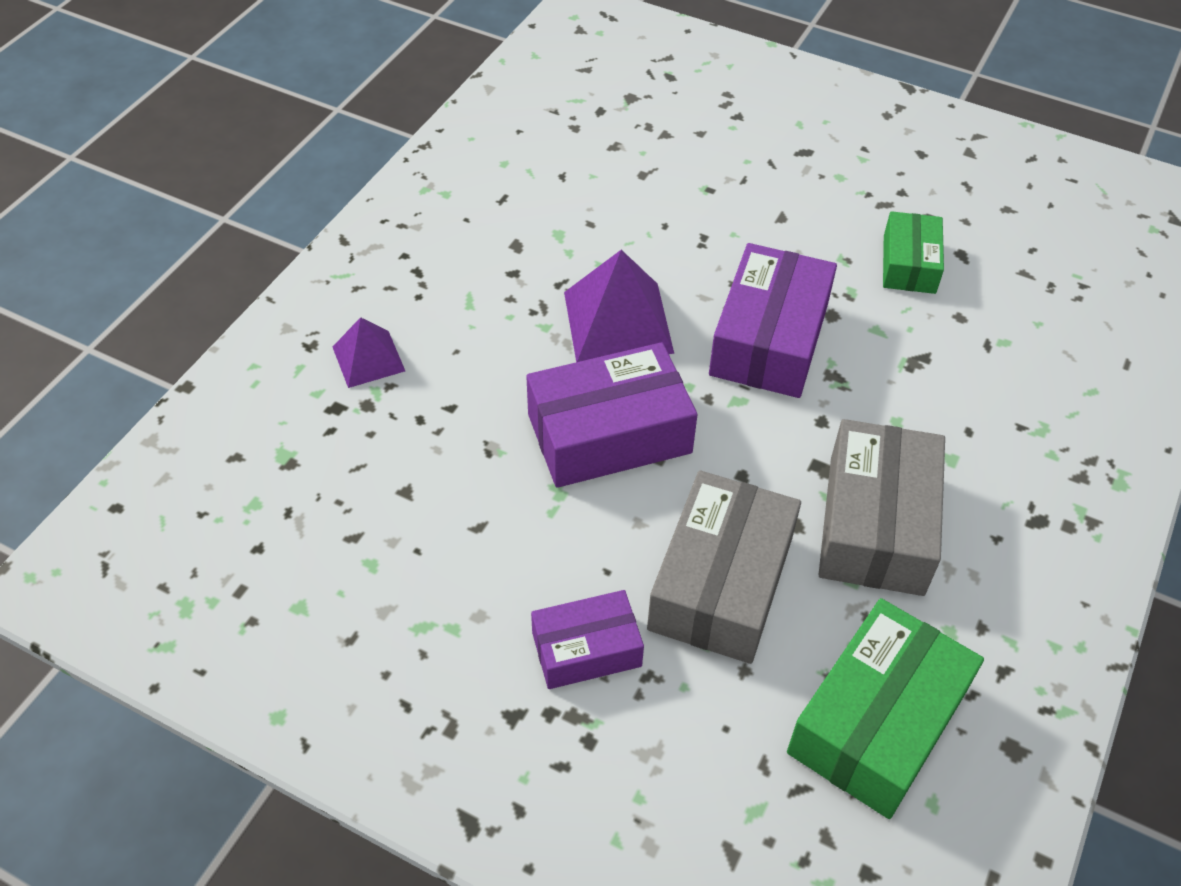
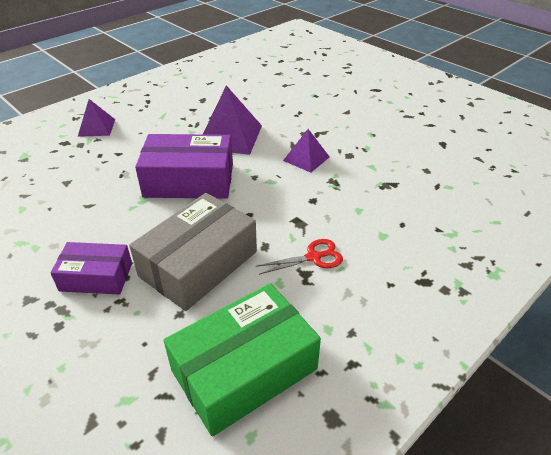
camera: 20 degrees right, 10 degrees down
(769, 339) = (306, 158): purple box -> purple pyramid
(875, 524) = (313, 257): grey box -> red scissors
(909, 264) = (408, 142): green box -> none

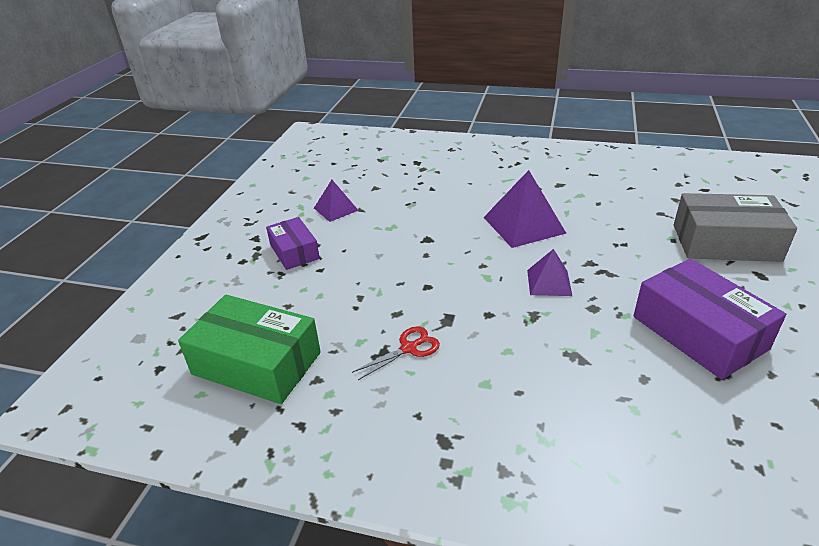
camera: 60 degrees right, 5 degrees down
(97, 127) = (451, 163): purple pyramid -> purple pyramid (336, 209)
(189, 180) = (437, 235): purple box -> purple box (699, 332)
(198, 264) = (345, 289): grey box -> grey box (725, 242)
(313, 257) = (409, 348): red scissors -> red scissors turned 75 degrees counterclockwise

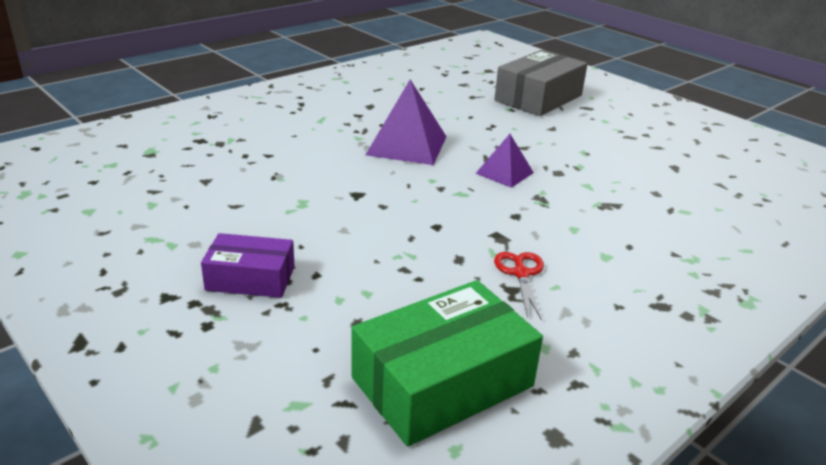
camera: 60 degrees left, 5 degrees down
(336, 209) = (205, 219): purple pyramid -> none
(699, 332) = (626, 153): purple box -> none

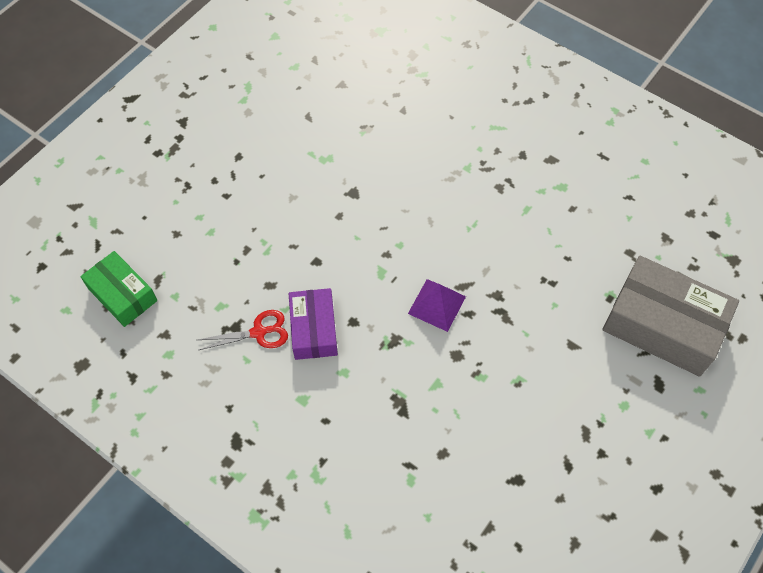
camera: 80 degrees right, 30 degrees up
(250, 278) = (212, 158): purple box -> purple box (313, 329)
(407, 145) = (466, 211): purple pyramid -> none
(442, 382) = (122, 294): green box -> green box, size x0.60

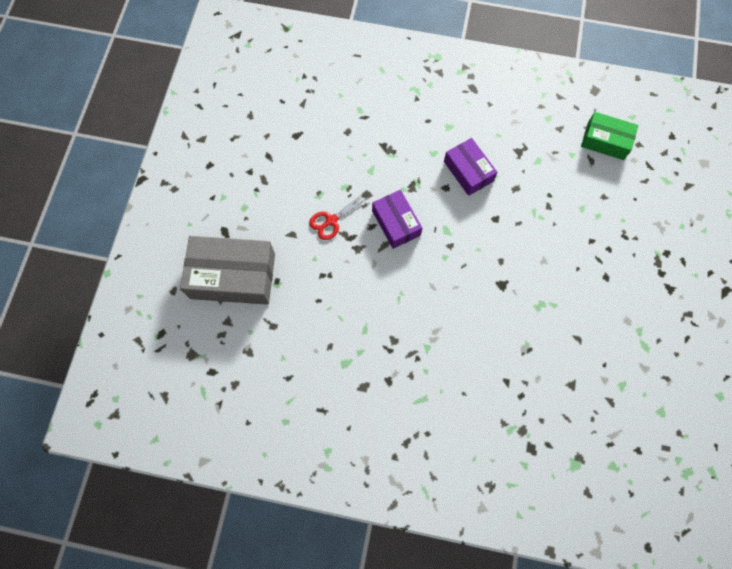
camera: 155 degrees right, 10 degrees up
(259, 332) = (502, 154): red scissors -> red scissors (331, 220)
(437, 305) = (396, 223): purple pyramid -> purple box

